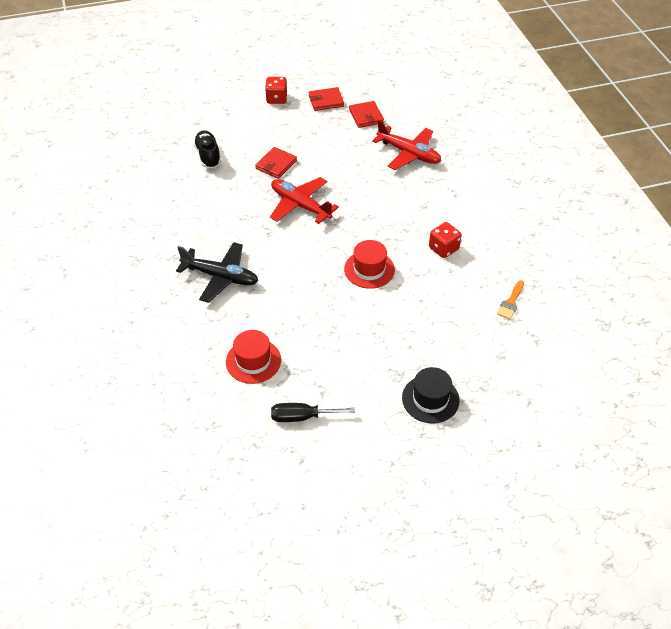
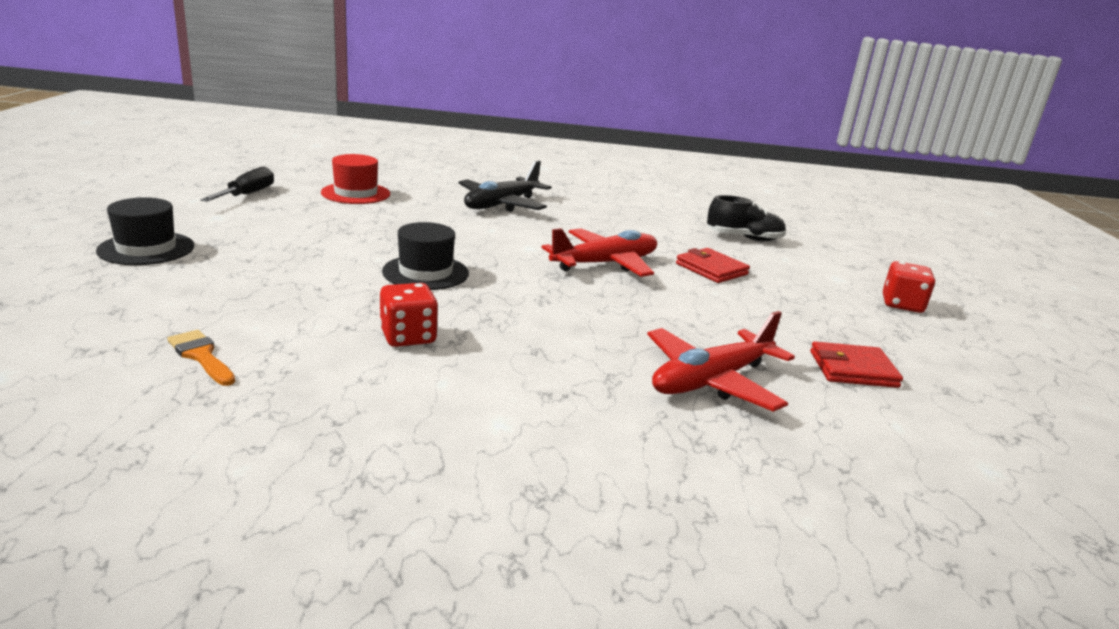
camera: 105 degrees right, 25 degrees down
(326, 101) = (904, 343): red wallet -> none
(369, 269) = (425, 272): red hat -> black hat

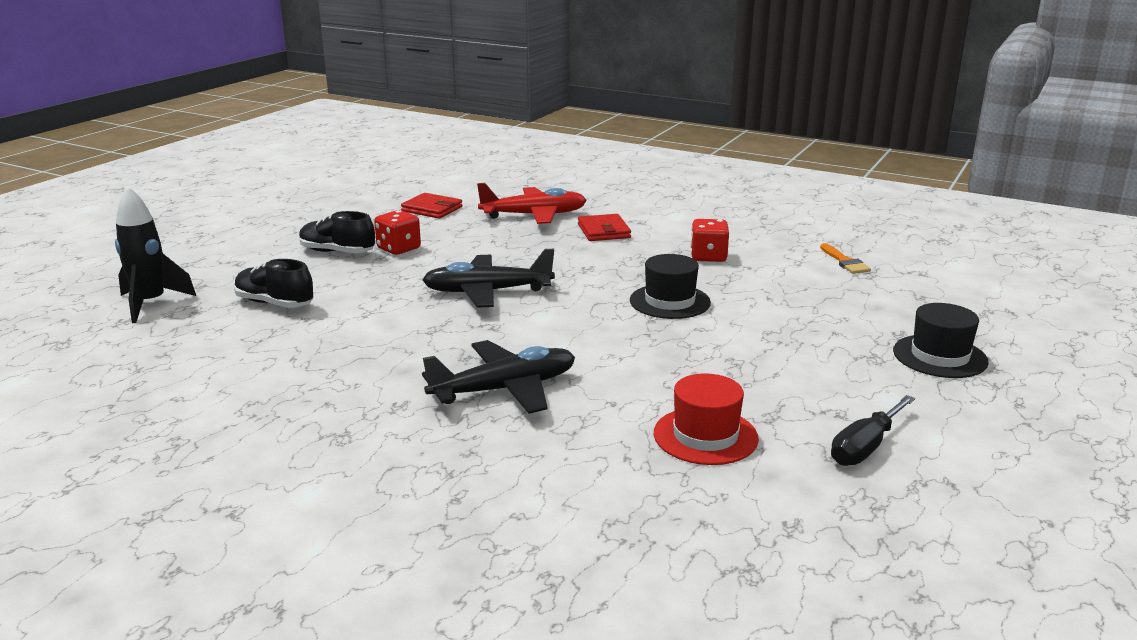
camera: 150 degrees left, 0 degrees up
(605, 264) = (487, 292): red plane -> black plane
(711, 269) = (390, 276): red wallet -> red wallet (604, 231)
(806, 287) = (337, 252): none -> black shoe
(819, 230) = (151, 304): none -> black rocket
(902, 305) = (289, 232): red dice -> red dice (398, 249)

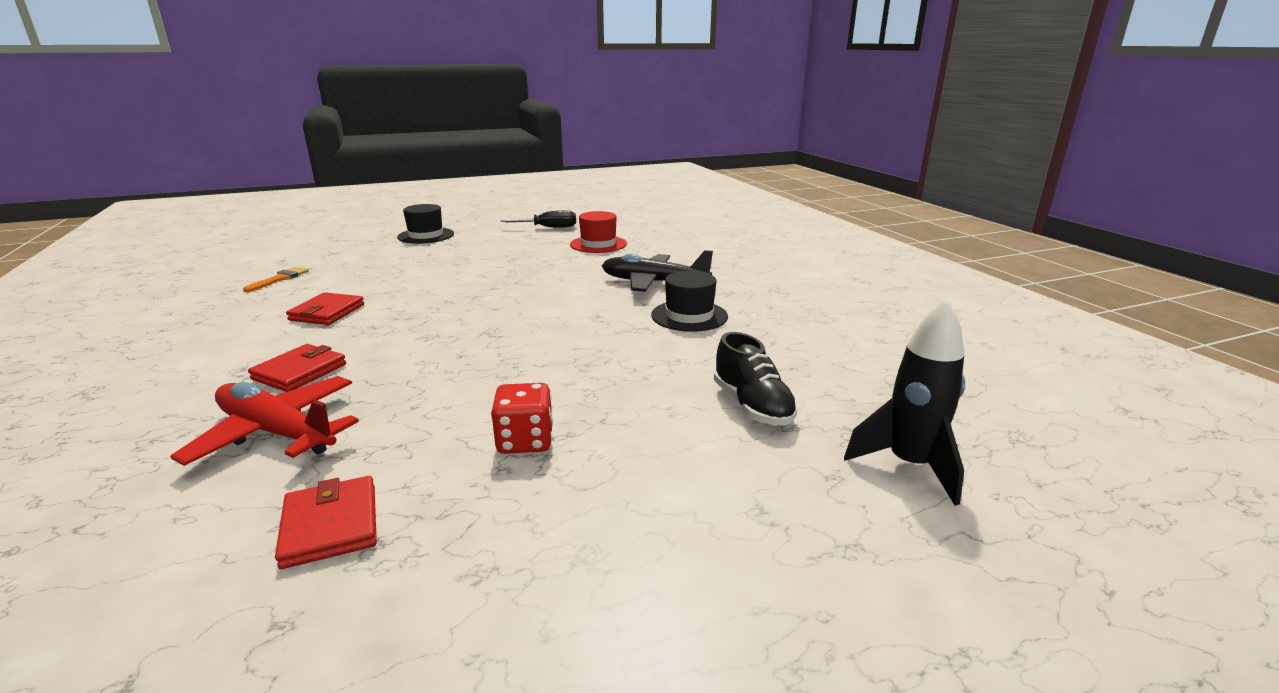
camera: 140 degrees left, 0 degrees up
(337, 252) = (603, 470): black shoe -> none
(487, 292) = (545, 345): black plane -> none
(670, 301) = (451, 293): black hat -> black hat (689, 316)
(708, 257) = (327, 312): red dice -> red wallet

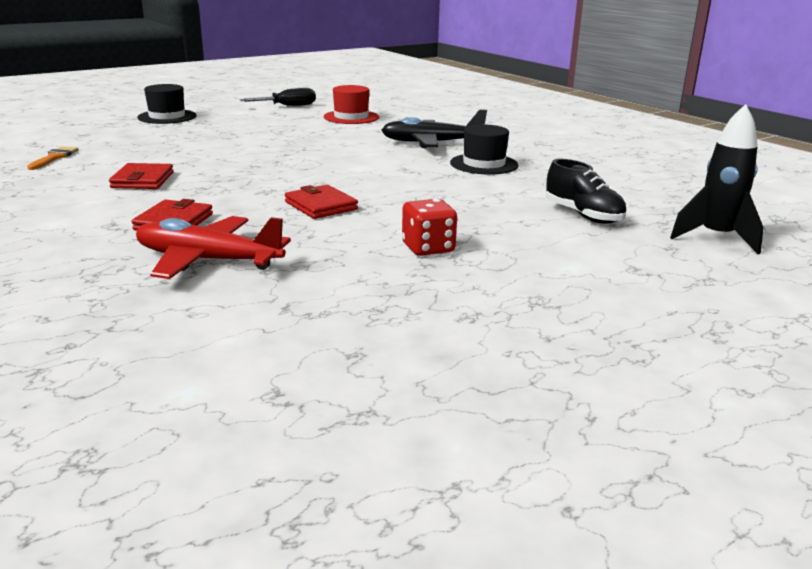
camera: 15 degrees left, 0 degrees up
(330, 525) = (327, 305): red wallet -> red wallet (321, 206)

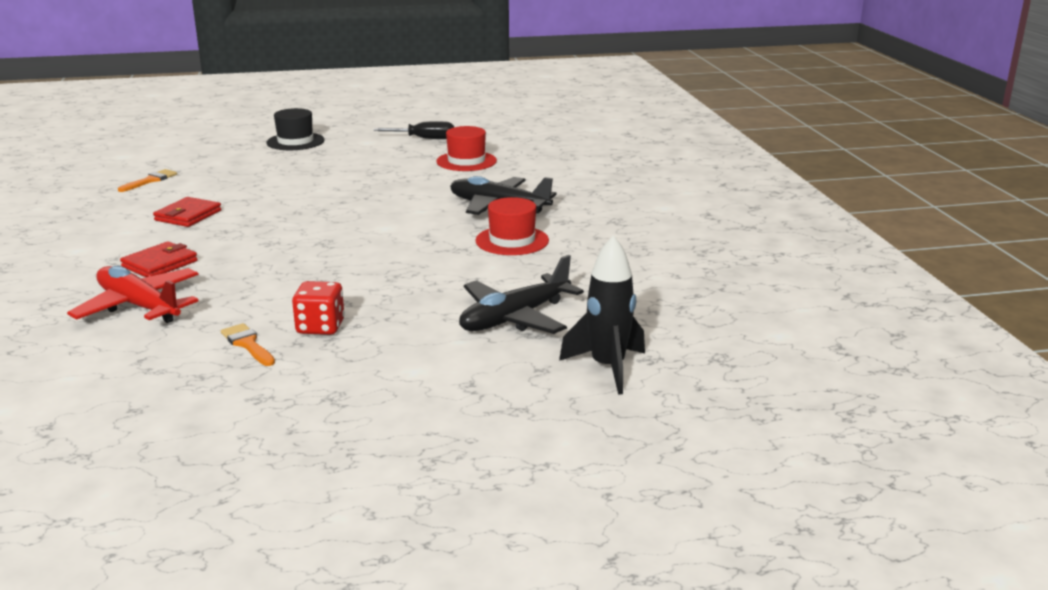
camera: 25 degrees right, 0 degrees up
(321, 206) = (293, 266): red wallet -> none
(380, 273) = (248, 344): none -> orange brush
(484, 164) = (512, 241): black hat -> red hat
(583, 215) = (515, 318): black shoe -> black plane

